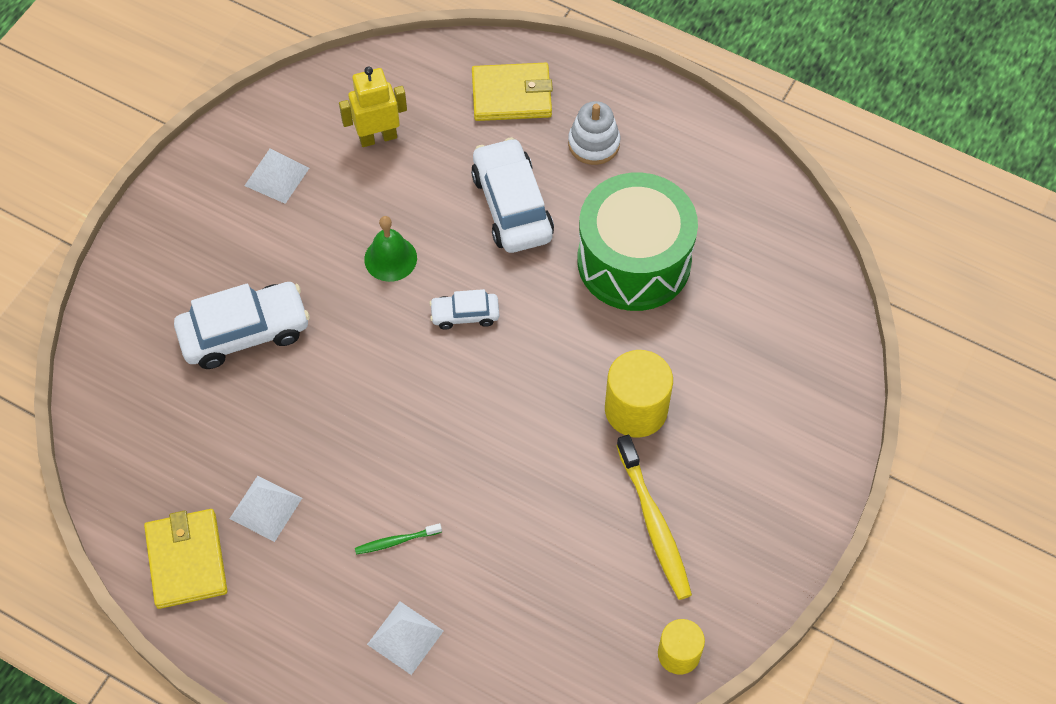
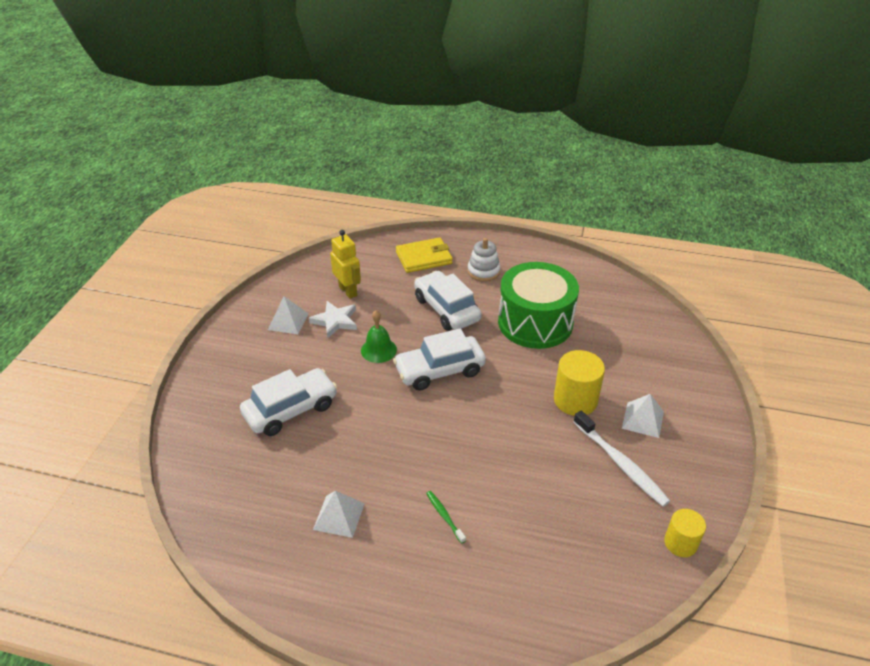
camera: 15 degrees left, 20 degrees down
(186, 560) = (286, 566): yellow wallet -> none
(344, 191) = (335, 321): none -> white star
(378, 137) = (348, 291): yellow robot -> yellow robot turned 90 degrees clockwise
(396, 541) = (444, 516): green toothbrush -> green toothbrush turned 90 degrees clockwise
(405, 637) = (476, 581): white pyramid -> white pyramid (643, 420)
(465, 315) = (440, 370): white car -> white car, size x1.87
(654, 524) = (621, 464): yellow toothbrush -> white toothbrush

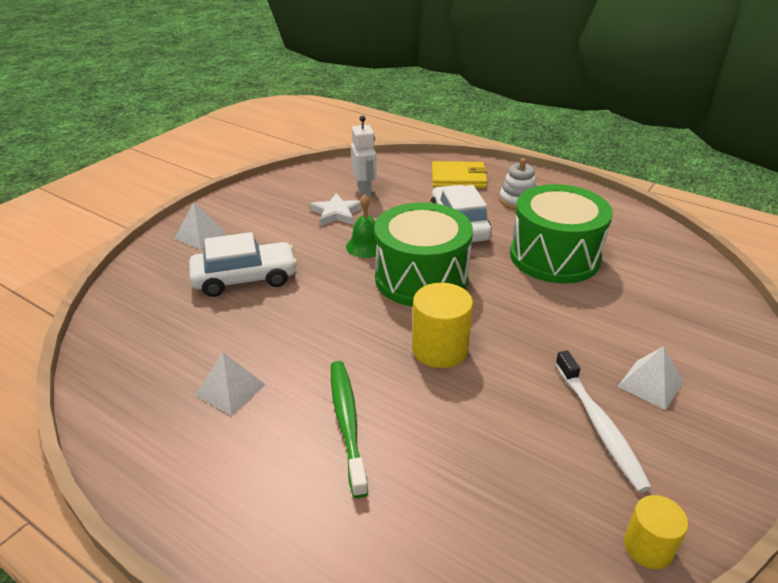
camera: 20 degrees right, 5 degrees down
(288, 321) = (290, 205): white pyramid -> white pyramid (200, 235)
(348, 291) = (364, 191): yellow robot -> white robot
(440, 370) = (421, 278): white car -> green drum
(444, 516) = (347, 423): green toothbrush -> green toothbrush, size x2.00
(575, 400) = (569, 342): yellow cylinder -> yellow cylinder (439, 349)

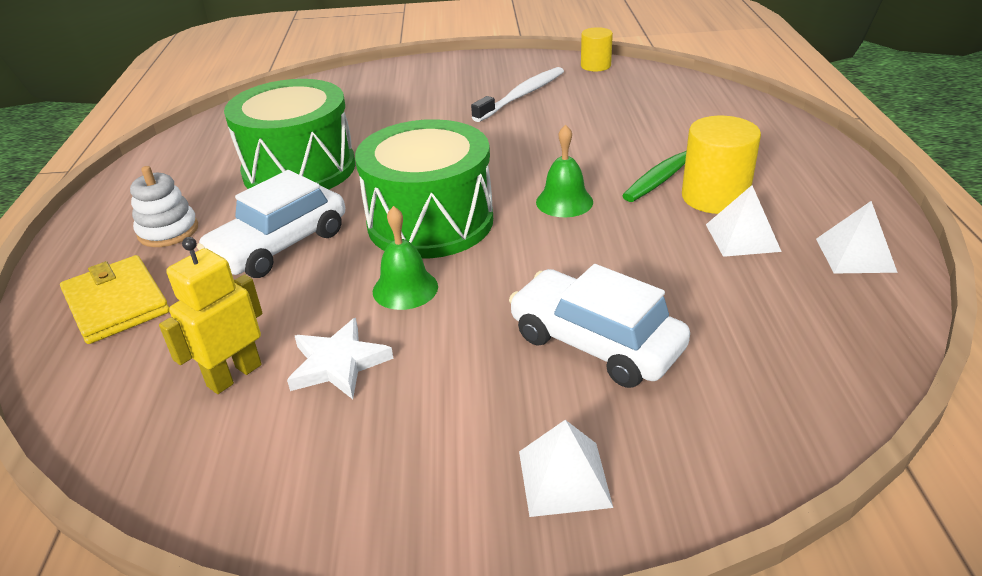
camera: 125 degrees left, 0 degrees up
(364, 191) = (234, 375): white robot -> yellow robot
(375, 340) = (564, 202): none -> green bell
(439, 349) = (529, 169): yellow cylinder -> yellow cylinder (715, 197)
(650, 384) = (452, 92): white pyramid -> white pyramid (855, 255)

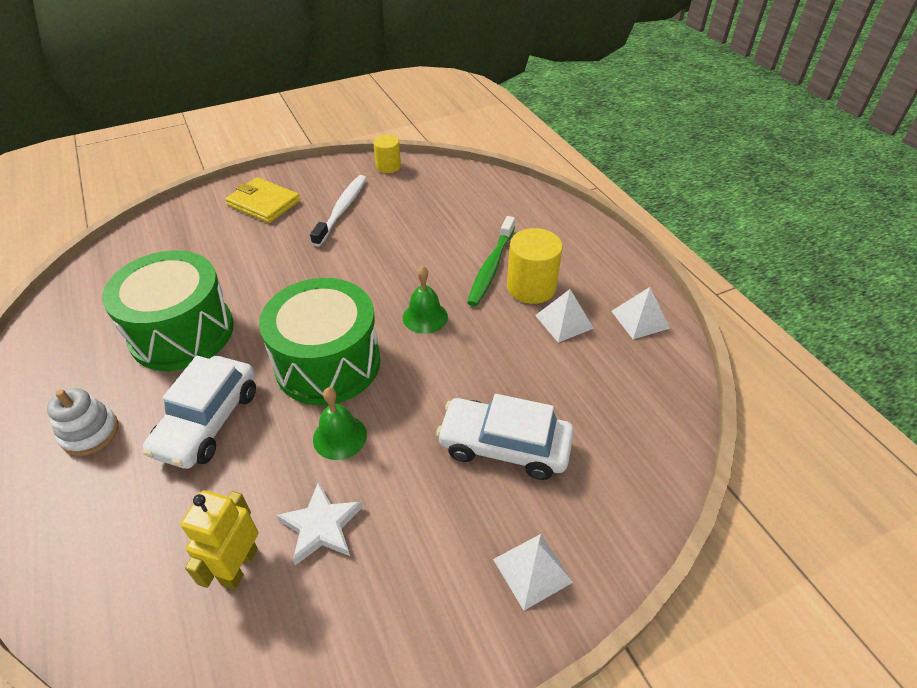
camera: 25 degrees left, 10 degrees up
(116, 303) = (84, 527): yellow wallet -> yellow wallet (263, 203)

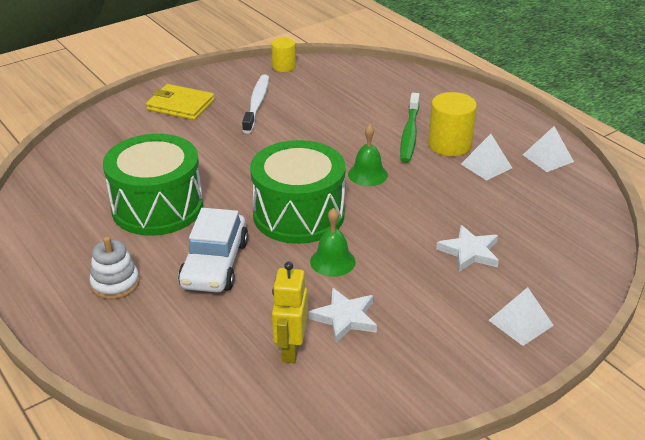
camera: 10 degrees left, 10 degrees down
(504, 446) = (469, 252): white car -> white star

